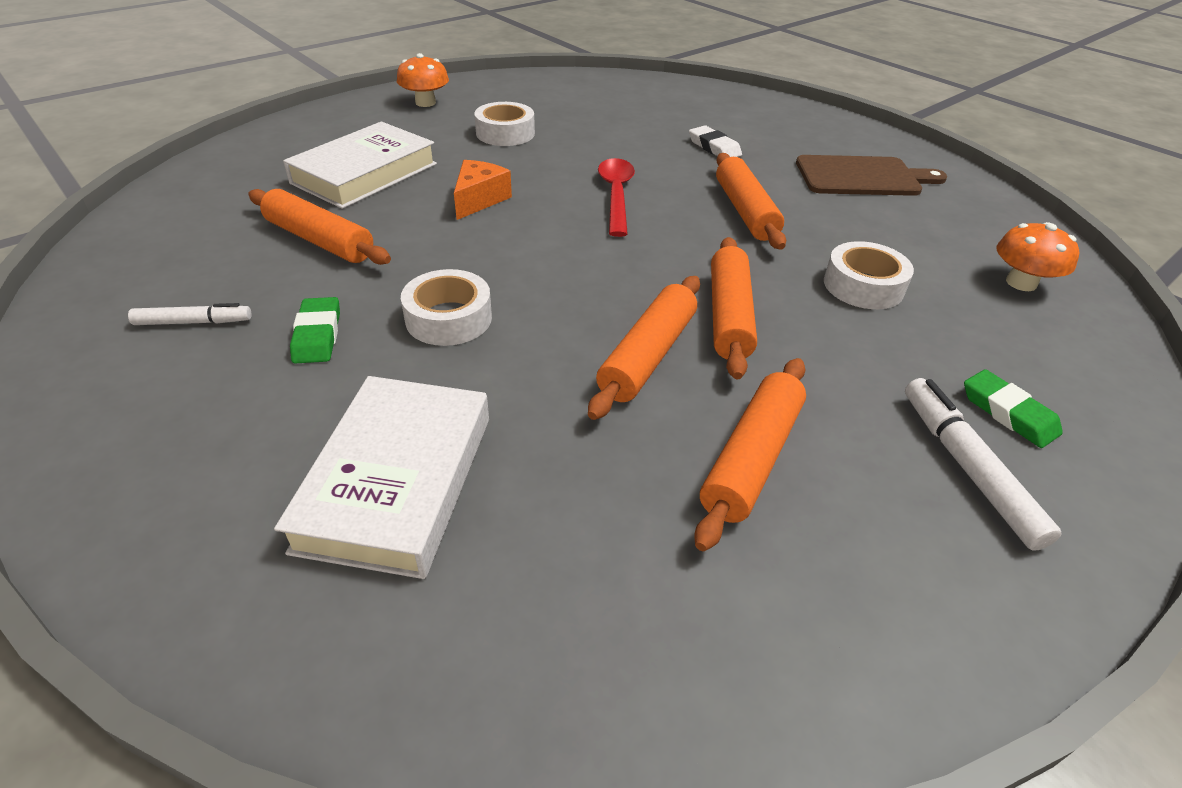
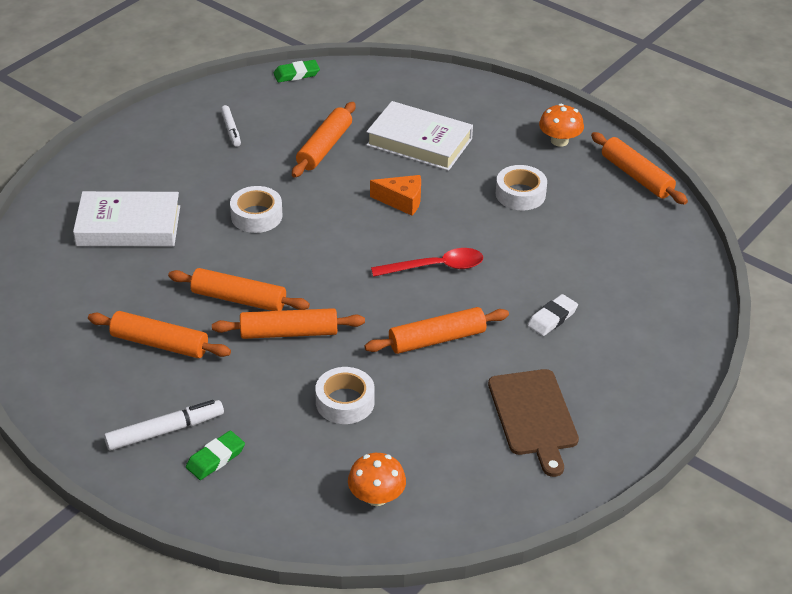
camera: 80 degrees right, 0 degrees up
(317, 335) = (230, 173): green eraser -> green eraser (296, 74)
(507, 81) = (636, 176): none -> orange rolling pin

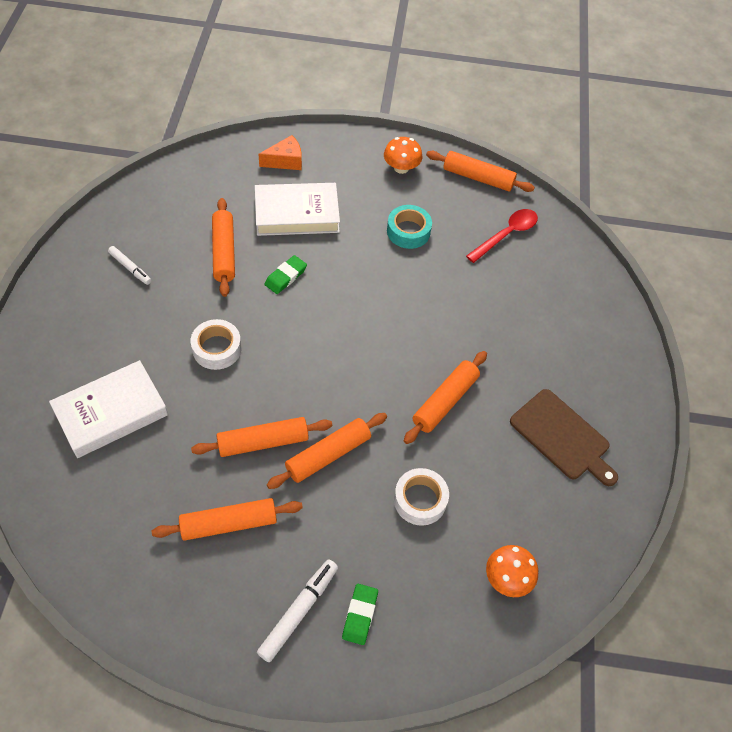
camera: 35 degrees left, 15 degrees up
(296, 74) = (146, 186): green eraser -> green eraser (285, 277)
(402, 201) = (324, 279): orange cheese -> orange cheese (285, 161)
(435, 267) = (395, 332): red spoon -> red spoon (506, 235)
(520, 194) = (408, 231): white tape -> turquoise tape
(552, 318) = (512, 338): white eraser -> none

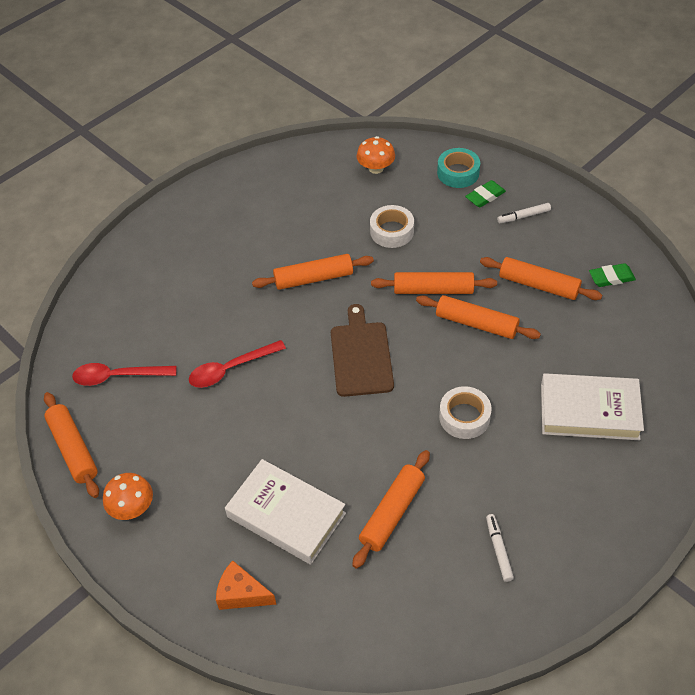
camera: 135 degrees left, 5 degrees down
(285, 277) = (352, 451): green eraser -> green eraser (611, 277)
(298, 612) = (523, 216): white marker -> white marker, size x0.64
(408, 231) = (199, 431): turquoise tape -> turquoise tape (458, 173)
(432, 285) = (230, 369): none -> red spoon
(562, 437) = (256, 215): brown cutting board -> brown cutting board (361, 356)

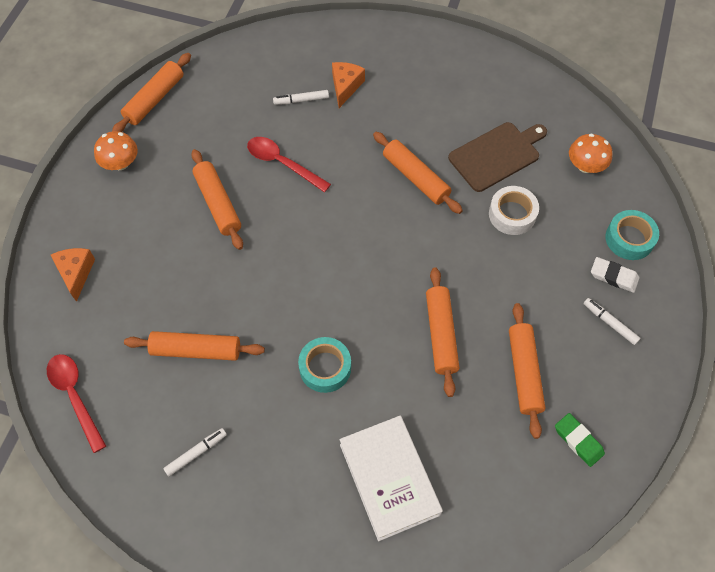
camera: 60 degrees right, 10 degrees up
(117, 376) = (235, 91): red spoon -> red spoon (75, 396)
(169, 328) = (301, 100): none -> white marker
(179, 289) = (345, 86): none -> orange cheese
(286, 515) = (159, 271): white book -> none
(361, 356) = (349, 254): brown cutting board -> brown cutting board (496, 155)
(433, 289) = (461, 280): orange rolling pin -> orange rolling pin (218, 203)
(464, 417) = (325, 368): white tape -> turquoise tape
(485, 196) = (613, 276): green eraser -> white eraser

